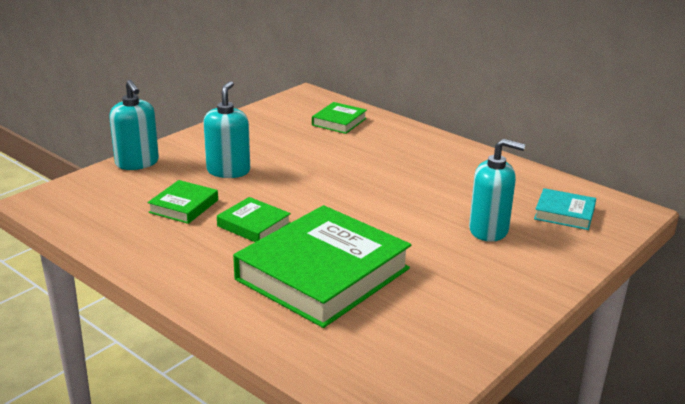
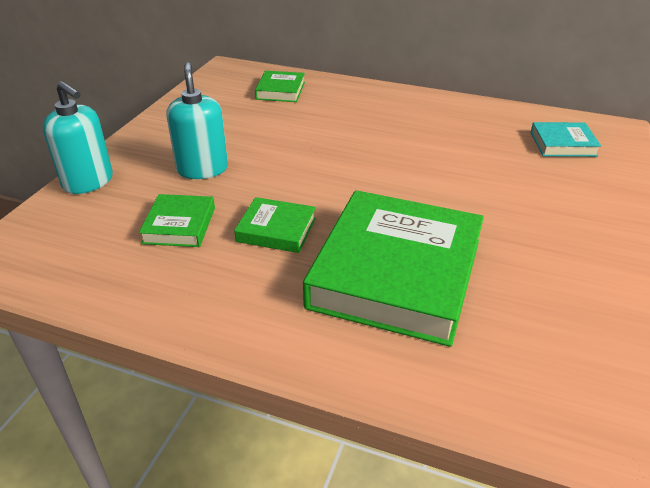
camera: 20 degrees left, 10 degrees up
(489, 230) = (514, 178): turquoise soap dispenser -> none

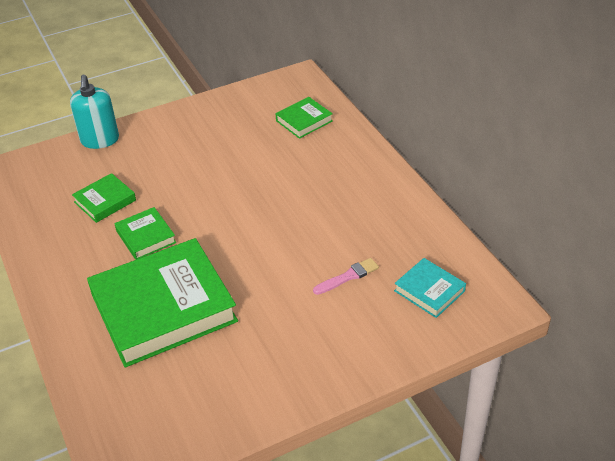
camera: 45 degrees right, 5 degrees up
(202, 169) = (166, 166): turquoise soap dispenser -> none
(497, 165) = (348, 276): none -> pink brush

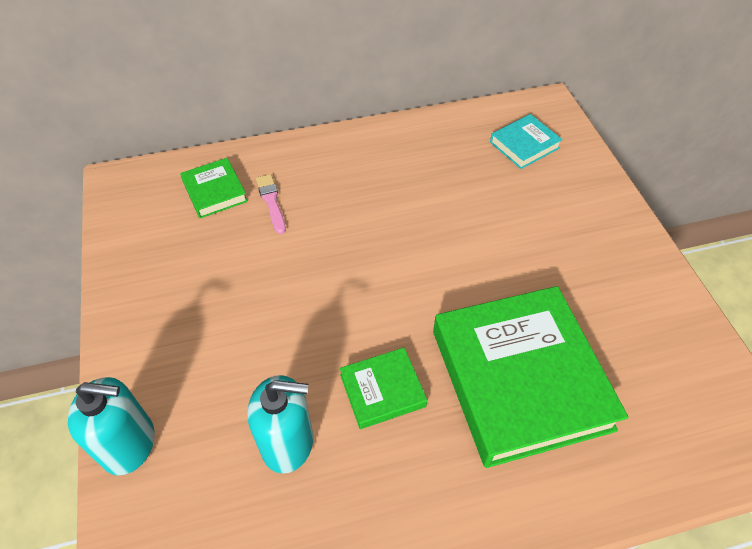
camera: 80 degrees left, 10 degrees up
(105, 201) = (288, 442): green book -> turquoise soap dispenser
(348, 276) = (495, 199): pink brush -> pink brush (271, 201)

